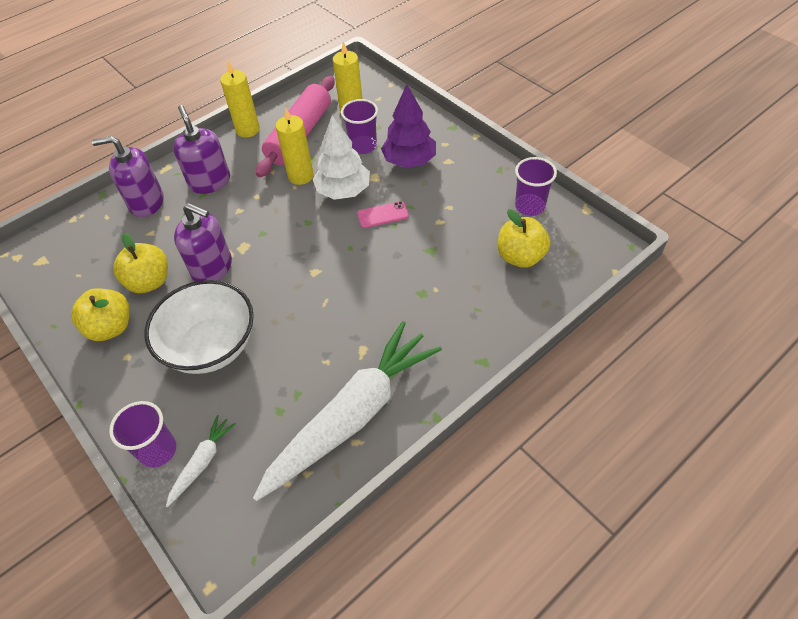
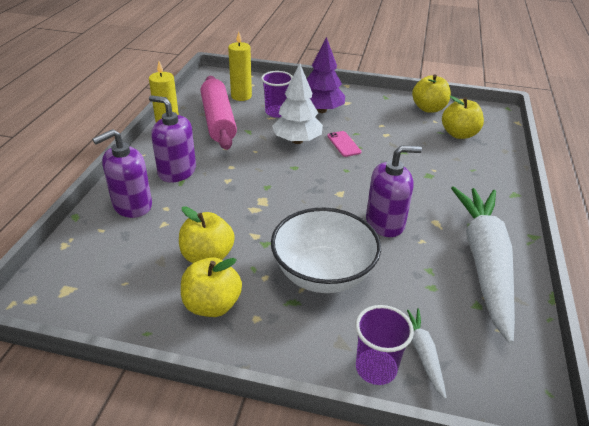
camera: 40 degrees left, 15 degrees down
(212, 268) = (254, 224): purple soap dispenser -> purple soap dispenser (385, 223)
(300, 176) = (252, 143): yellow candle -> none
(382, 215) = (343, 144): pink phone -> pink phone turned 60 degrees counterclockwise
(530, 206) = (428, 108): purple cup -> yellow apple

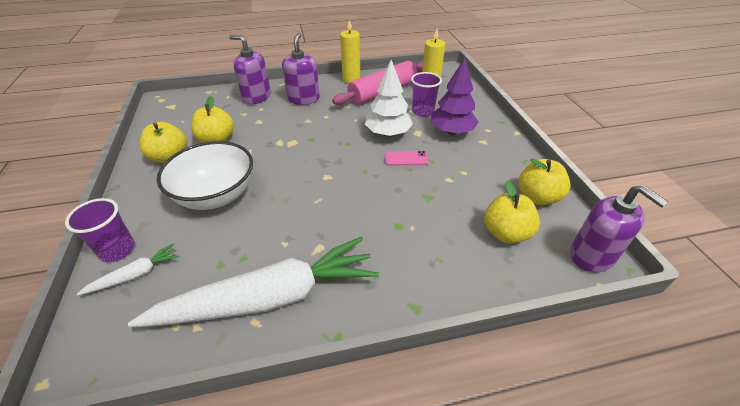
camera: 65 degrees right, 5 degrees up
(343, 144) = (406, 158): pink phone -> pink phone turned 45 degrees clockwise
(385, 223) = (299, 213): purple soap dispenser -> purple soap dispenser (592, 255)

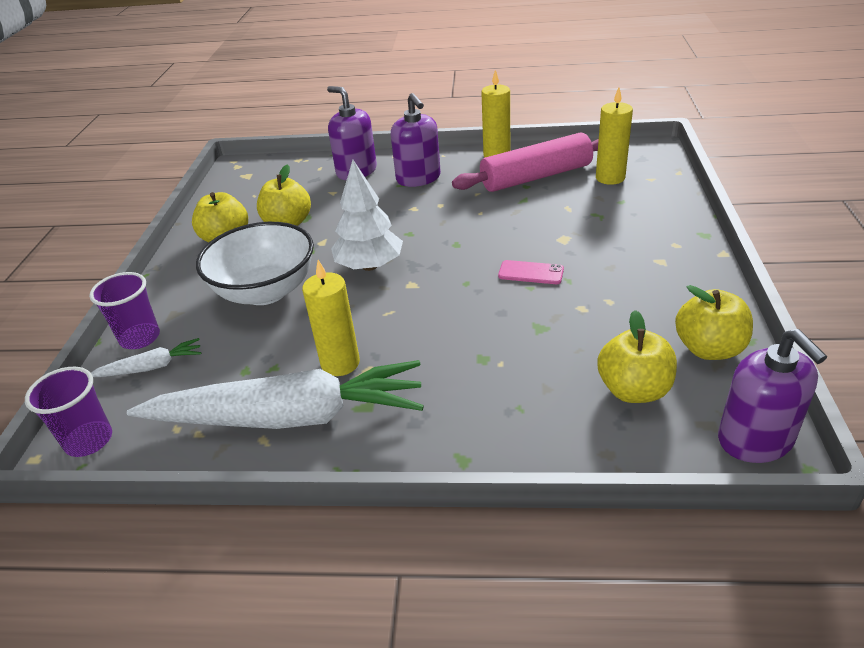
camera: 20 degrees right, 5 degrees down
(296, 246) = (340, 363): none -> yellow candle
(303, 99) = (418, 178): purple soap dispenser -> purple soap dispenser turned 135 degrees clockwise
(388, 133) = (519, 236): white tree -> white tree (369, 266)
(423, 111) = (585, 209): purple cup -> purple cup (89, 440)
(451, 131) = (617, 242): purple tree -> none

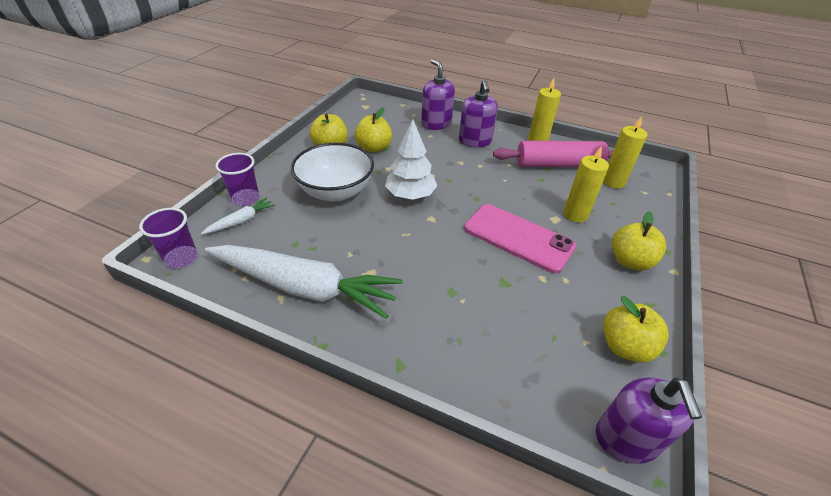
camera: 15 degrees right, 5 degrees up
(151, 367) = (241, 221): white carrot -> white carrot turned 45 degrees counterclockwise
(340, 363) = (356, 260): yellow candle -> yellow candle (575, 214)
(531, 273) = (518, 237): pink phone -> pink phone, size x2.21
(633, 390) = (549, 358): yellow apple -> yellow apple (630, 261)

